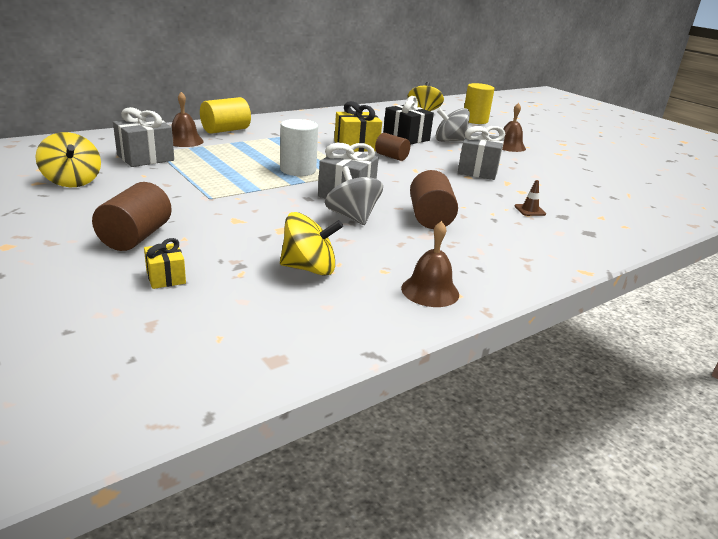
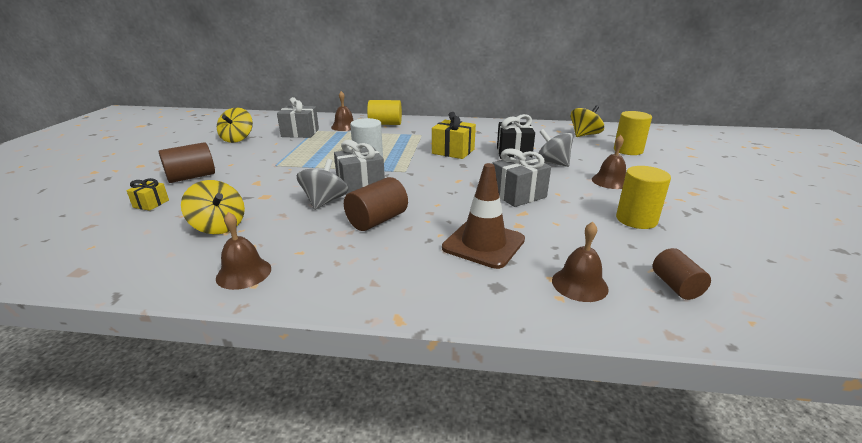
camera: 45 degrees right, 0 degrees up
(391, 157) = (462, 165): brown cylinder -> brown cylinder (676, 286)
(530, 210) = (483, 244): brown traffic cone -> brown traffic cone, size x2.42
(570, 169) = (636, 219): none -> yellow cylinder
(619, 215) = (579, 284): none -> brown bell

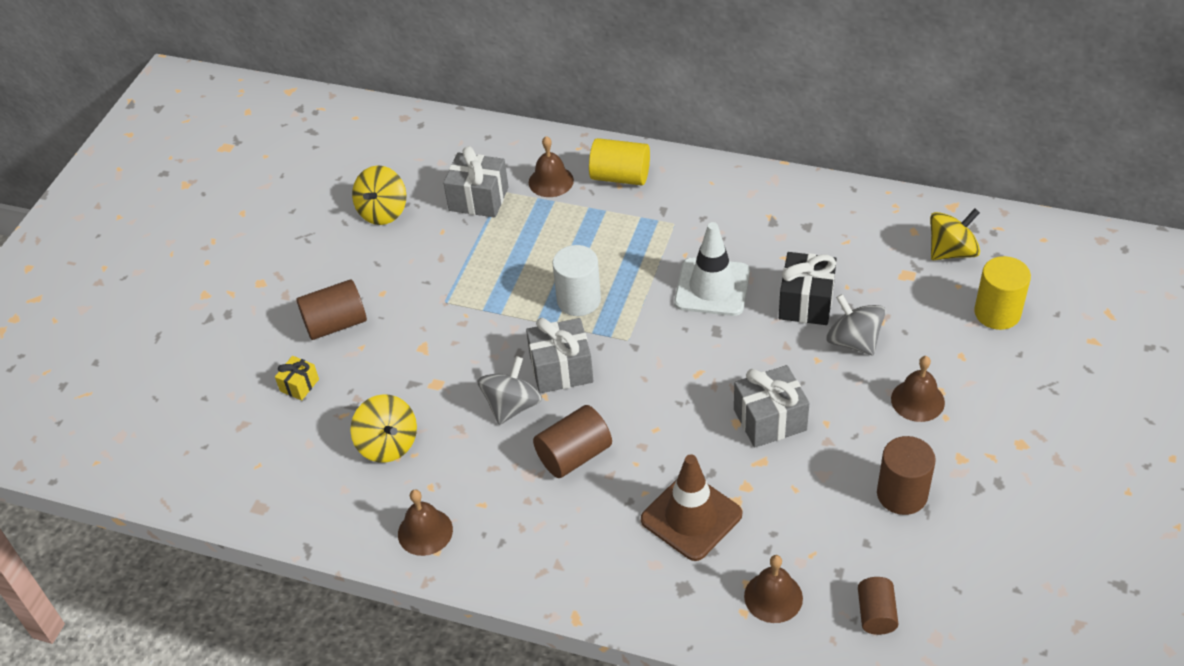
camera: 15 degrees right, 20 degrees up
(453, 151) = (712, 287): yellow gift -> white traffic cone
(636, 219) = (902, 494): yellow cylinder -> brown cylinder

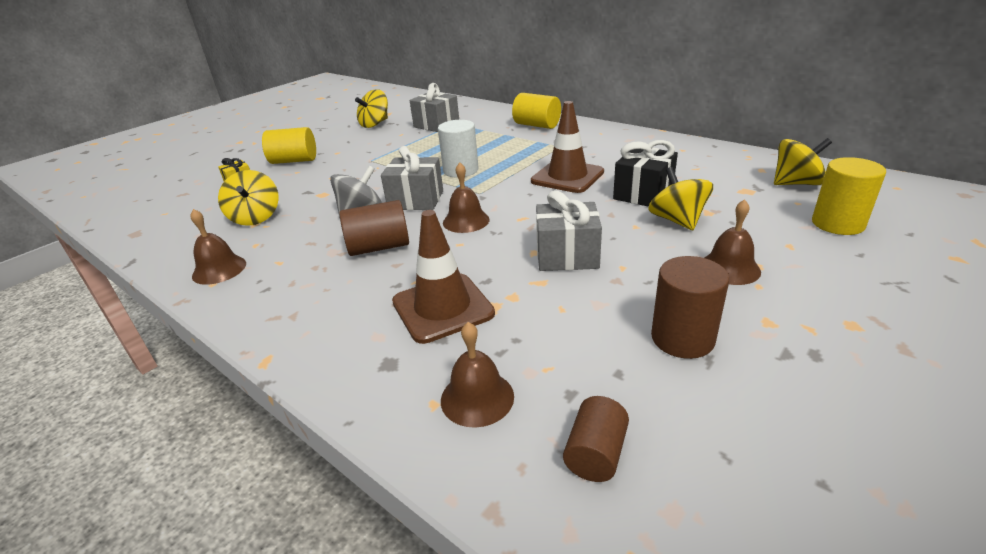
camera: 20 degrees right, 15 degrees down
(335, 324) = (294, 161): brown cylinder -> yellow cylinder
(551, 181) = (489, 123): brown bell -> brown bell (466, 221)
(712, 287) = (567, 177): white traffic cone -> brown traffic cone
(853, 341) = (677, 220): grey spinning top -> yellow spinning top

